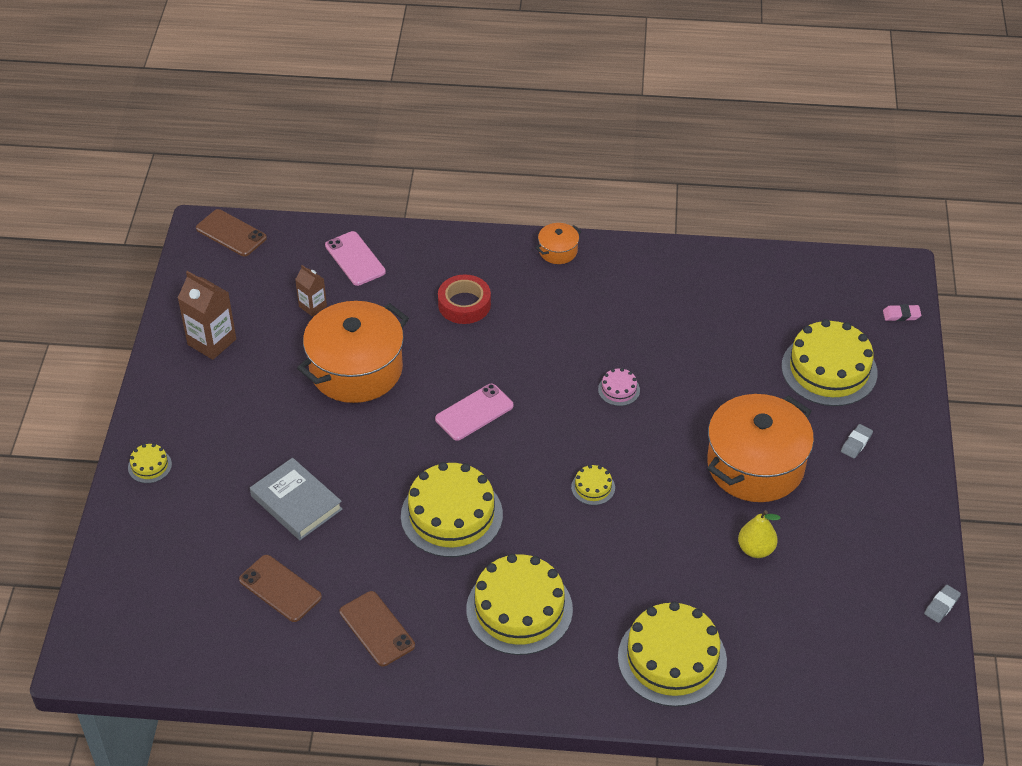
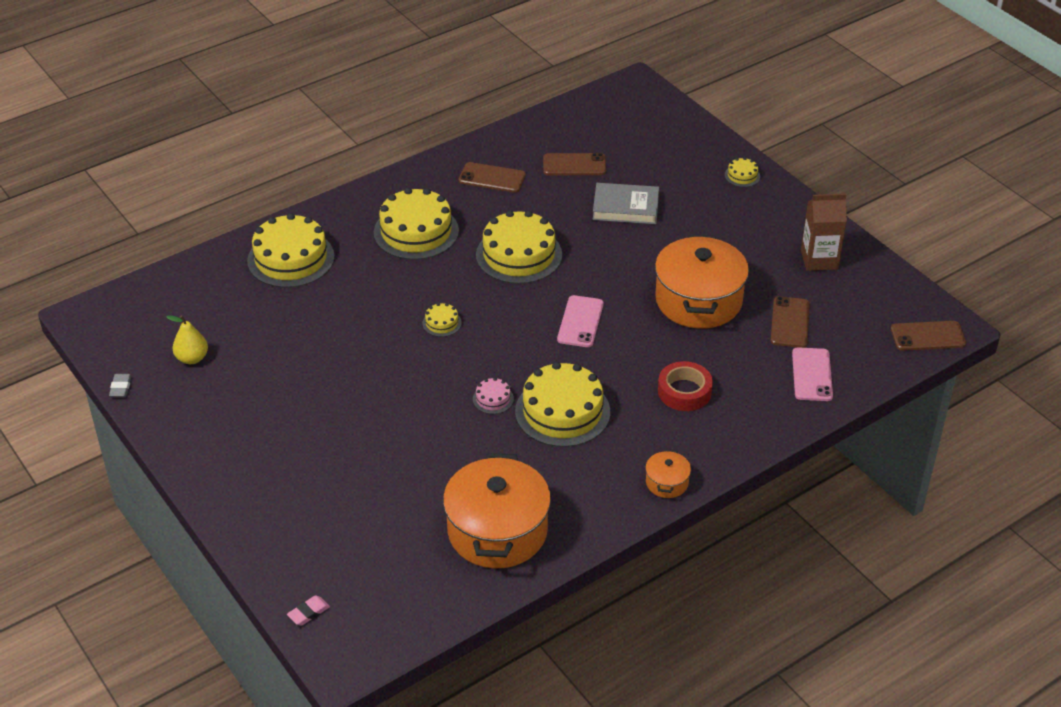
camera: 140 degrees right, 5 degrees down
(312, 306) = (790, 322): brown carton -> brown phone
(355, 259) = (812, 375): pink phone -> pink phone turned 75 degrees clockwise
(755, 465) = (335, 405): orange pot -> orange pot (497, 531)
(756, 549) = (287, 349): yellow pear -> yellow pear (192, 358)
(829, 369) = (336, 518): yellow cake -> yellow cake (562, 411)
(856, 443) = (267, 468): grey eraser -> none

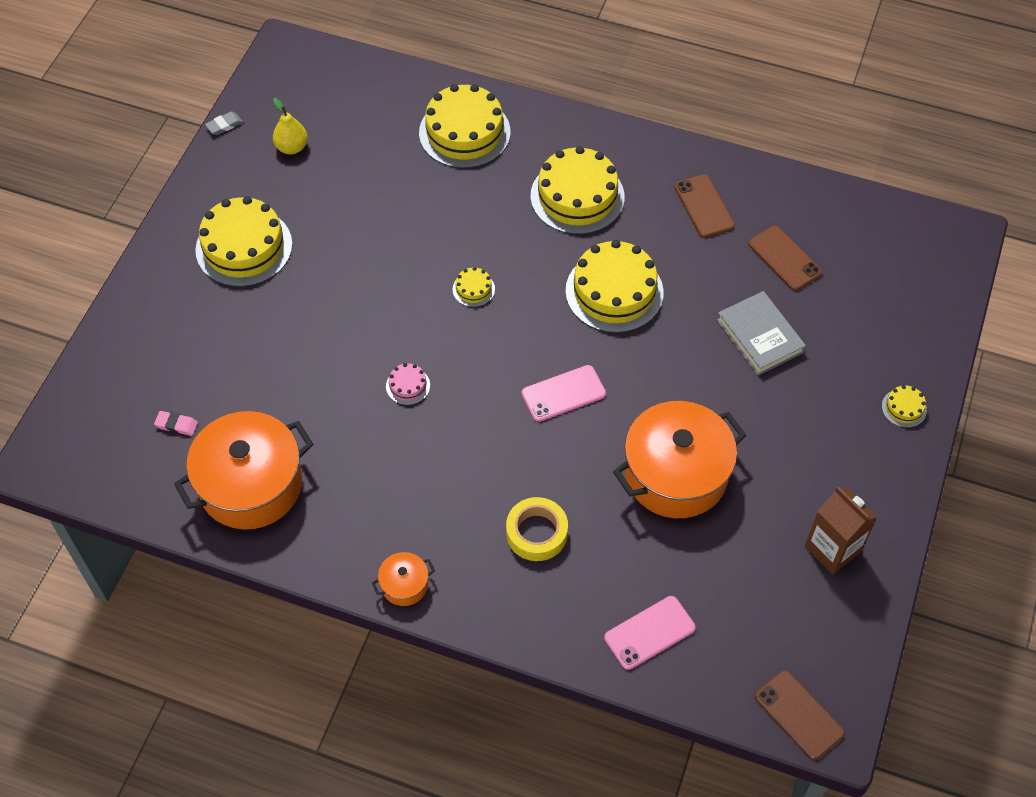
camera: 55 degrees right, 15 degrees up
(308, 612) = (73, 405): pink eraser -> pink eraser (176, 425)
(562, 411) = (433, 448): yellow cake -> yellow cake (244, 247)
(684, 391) = (536, 533): red tape -> yellow tape
(790, 322) = (711, 572): brown phone -> none

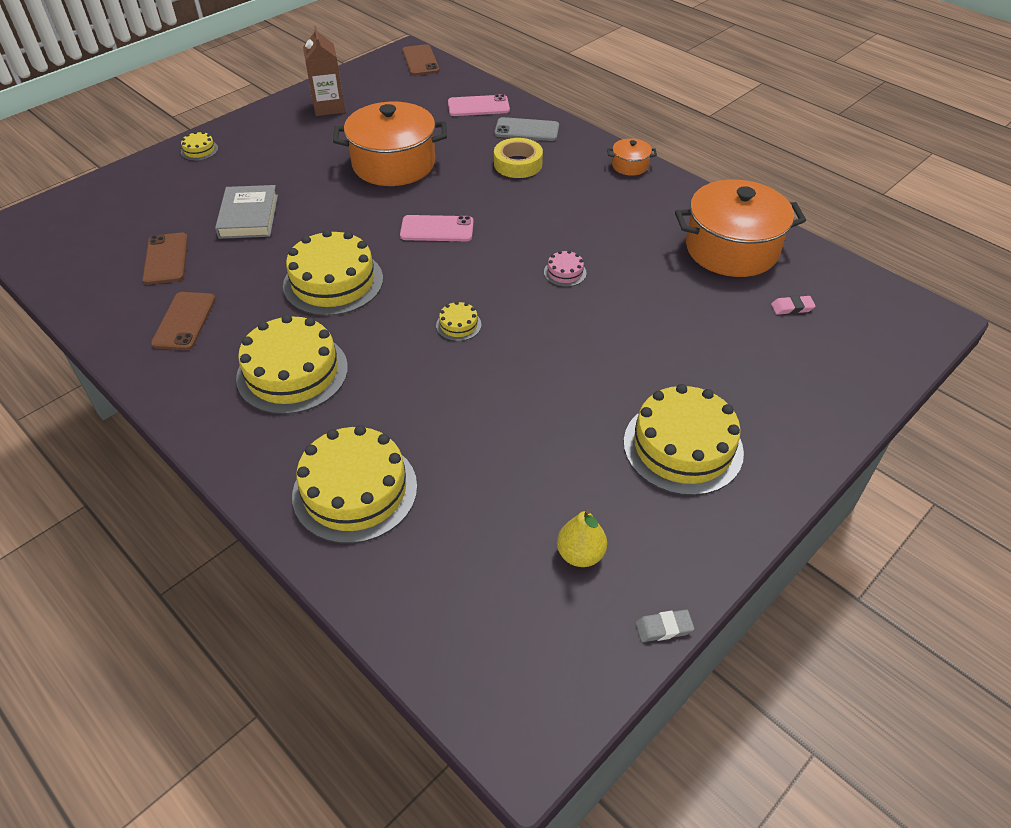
camera: 155 degrees left, 10 degrees down
(176, 425) = (792, 308): pink eraser -> pink eraser turned 45 degrees counterclockwise
(560, 606) = (527, 130): none -> grey phone

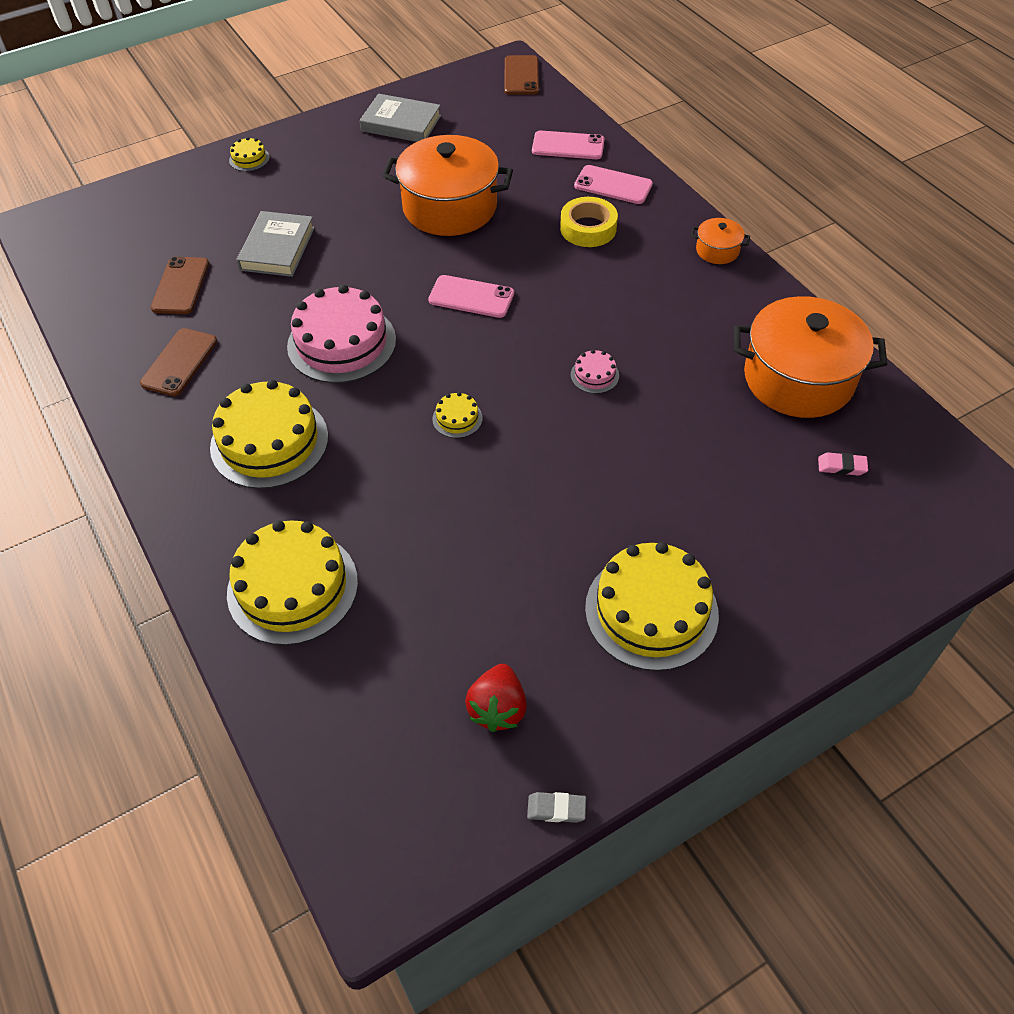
camera: 15 degrees right, 5 degrees up
(329, 107) = (401, 123): brown carton -> grey book
(333, 282) = (341, 343): yellow cake -> pink cake
(527, 130) = (613, 185): grey phone -> pink phone
(580, 554) = (497, 708): yellow pear -> red strawberry

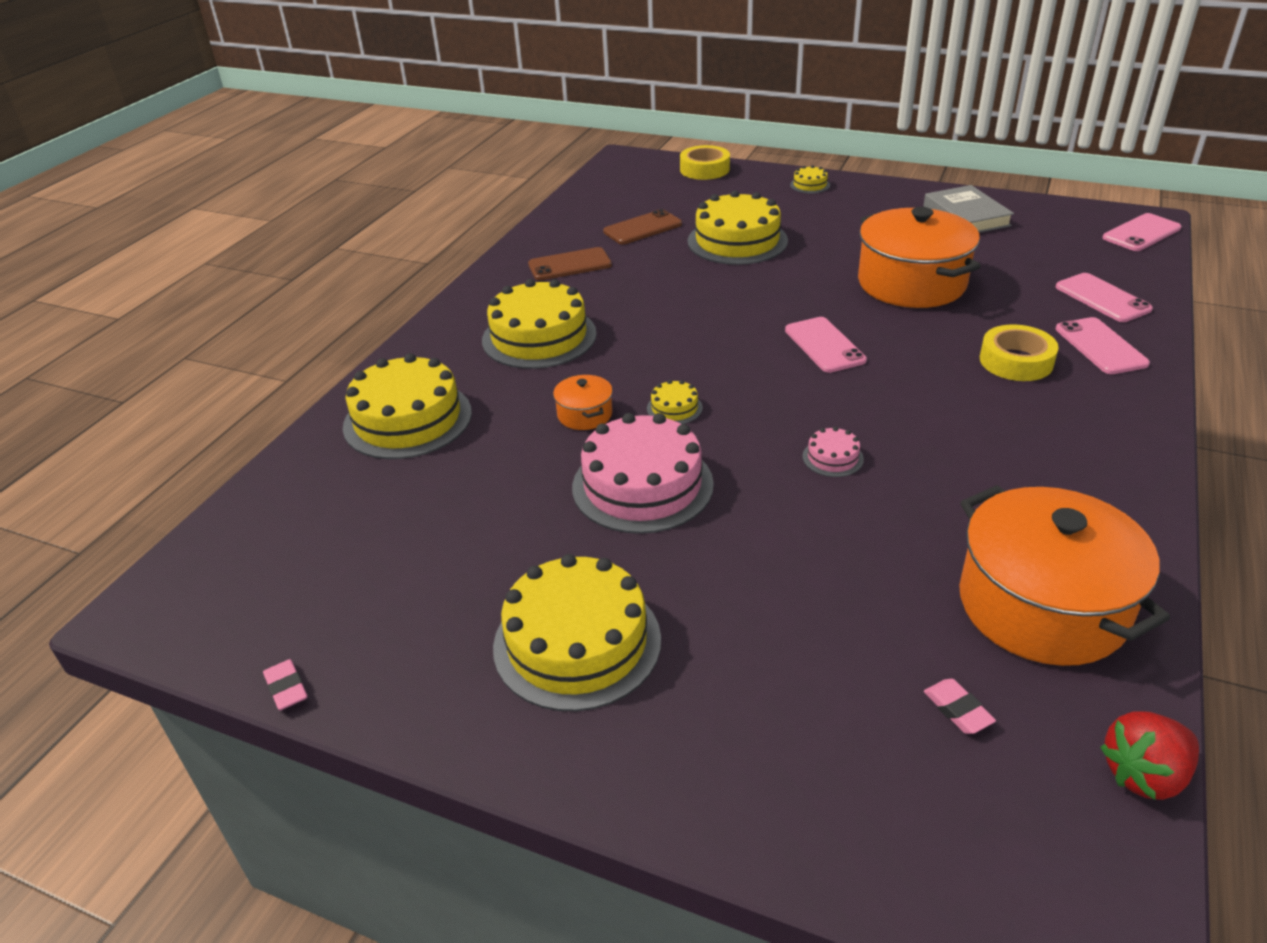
camera: 55 degrees right, 15 degrees down
(135, 193) = (704, 169): none -> yellow tape
(277, 248) = (737, 241): grey book -> yellow cake
(341, 343) = (681, 314): pink cake -> pink cake (642, 485)
(497, 708) = (373, 593): red strawberry -> red strawberry (1144, 774)
(521, 76) = (1141, 233): brown phone -> pink phone
(556, 809) = (286, 688): grey eraser -> pink eraser
(717, 250) = (1133, 453): orange pot -> orange pot (584, 414)

